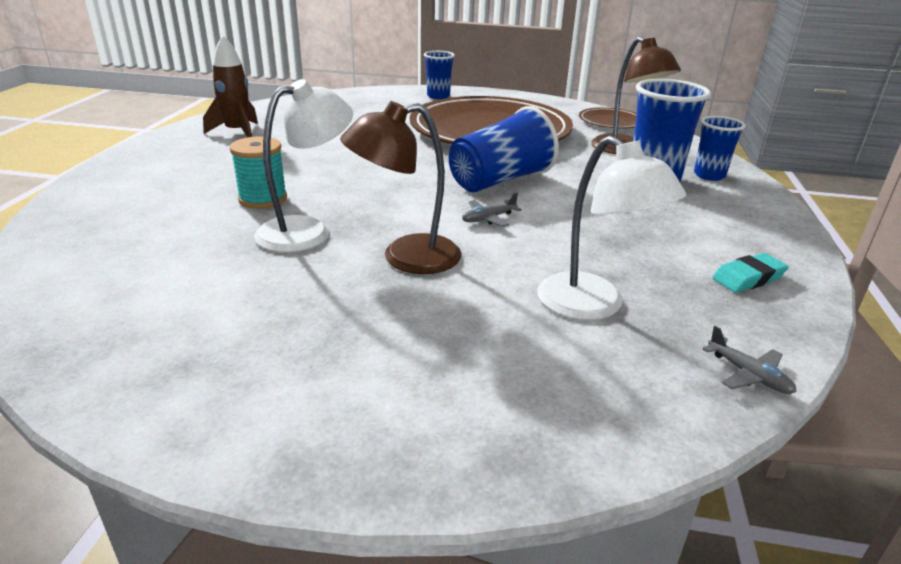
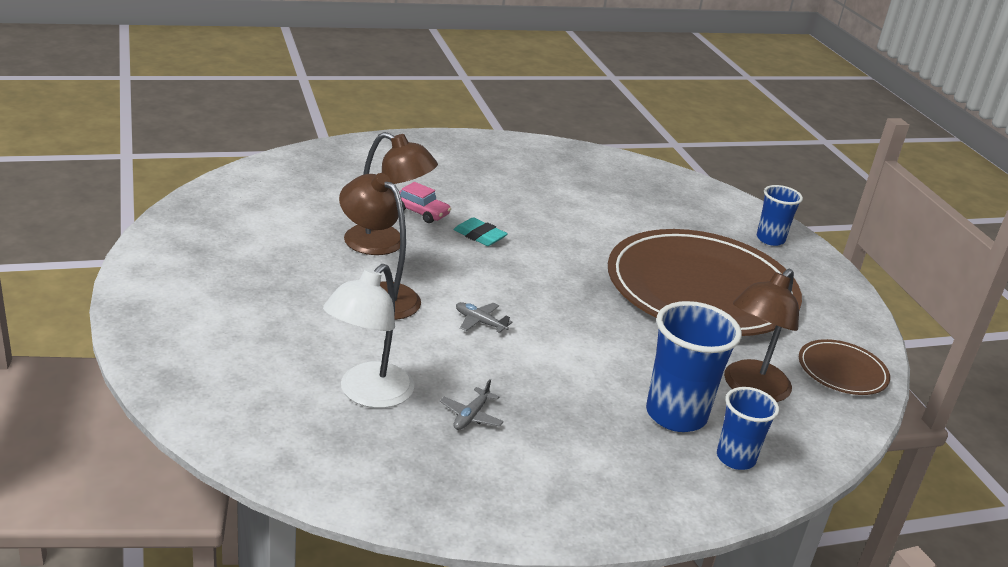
camera: 60 degrees right, 0 degrees up
(237, 132) = (535, 164): brown rocket -> none
(263, 199) = (421, 212): turquoise spool -> pink car
(307, 230) = (386, 244): white lamp -> brown lamp
(500, 180) = (570, 316): blue cup -> none
(748, 278) = (483, 483): turquoise eraser -> turquoise eraser (479, 236)
(748, 375) = (316, 479): grey plane -> grey plane (471, 416)

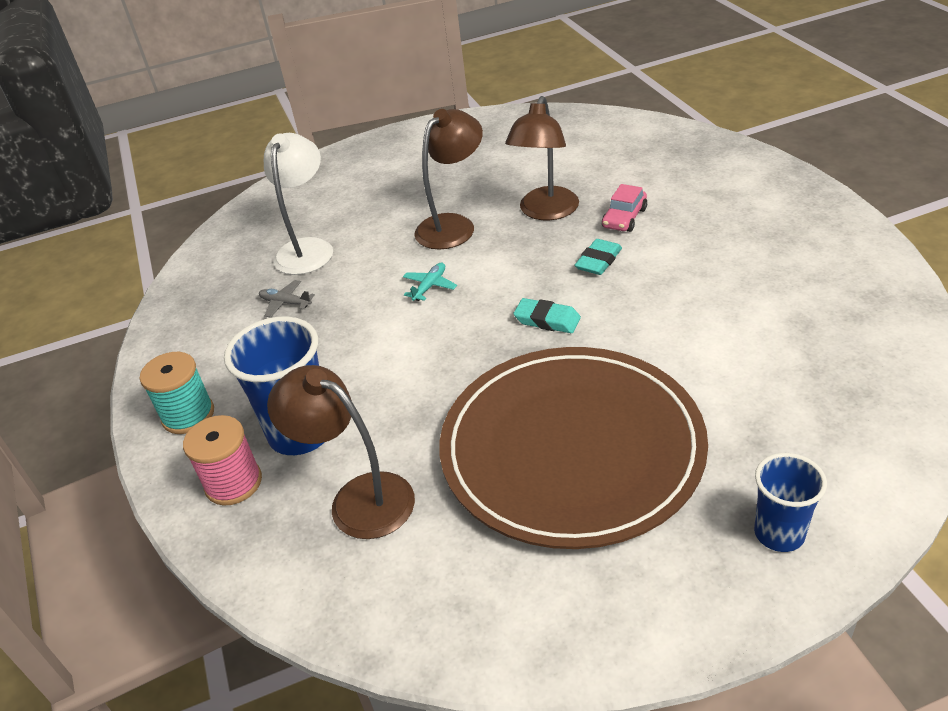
camera: 95 degrees right, 10 degrees up
(367, 394) = (307, 248): white lamp -> white lamp turned 75 degrees clockwise
(480, 322) = (430, 286): grey plane -> turquoise plane
(552, 273) = (547, 320): none -> turquoise eraser
(643, 490) = (188, 415): none -> turquoise spool
(735, 458) = (233, 483): blue cup -> pink spool
(842, 371) = (419, 604): brown plate -> none

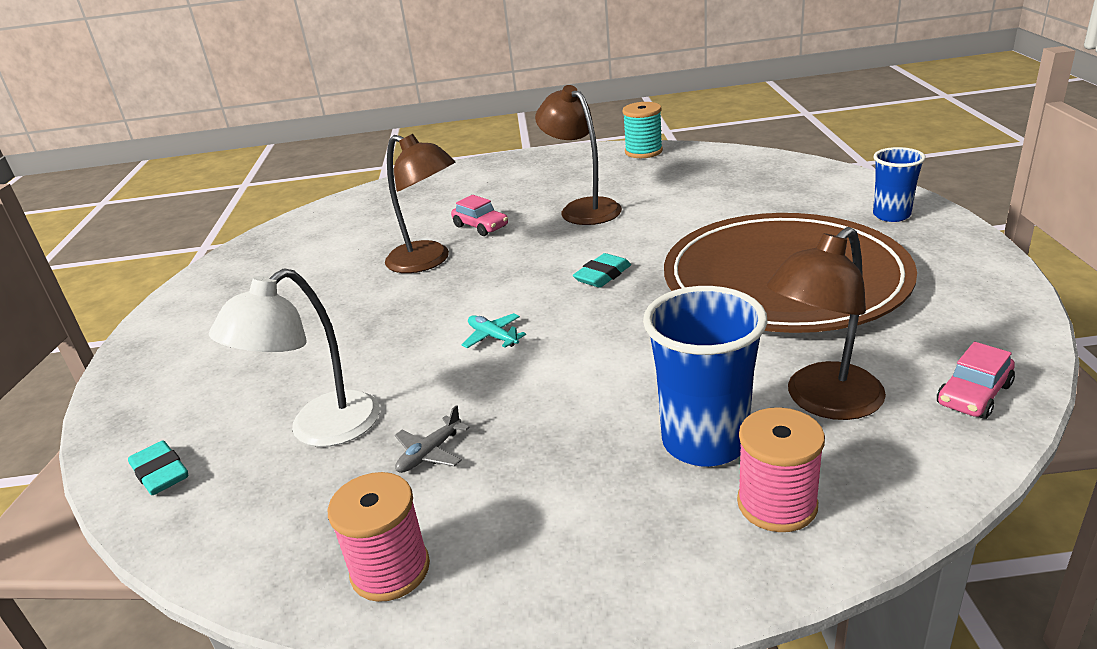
camera: 75 degrees left, 10 degrees down
(184, 323) = (390, 570): none -> pink spool
(188, 415) = (622, 557): turquoise spool -> turquoise spool (643, 151)
(307, 248) = (320, 430): white lamp -> white lamp turned 75 degrees counterclockwise
(377, 606) = (974, 394): none -> pink car
(453, 225) = (392, 315): brown lamp -> brown lamp (583, 208)
(598, 261) = (534, 244): turquoise eraser -> turquoise eraser (160, 473)

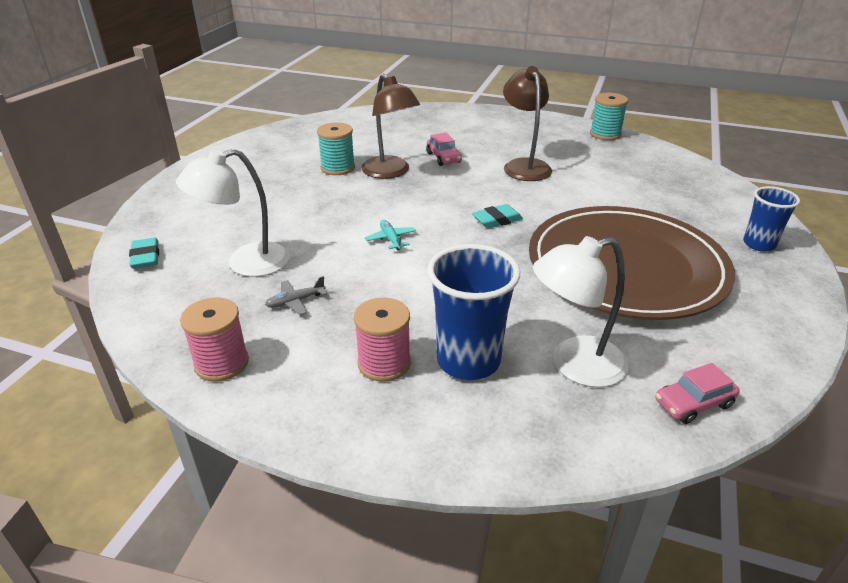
camera: 20 degrees right, 5 degrees up
(354, 275) = (338, 168): none -> turquoise spool
(777, 504) = (481, 420): pink spool -> pink spool (384, 363)
(823, 401) = (574, 365): brown lamp -> white lamp

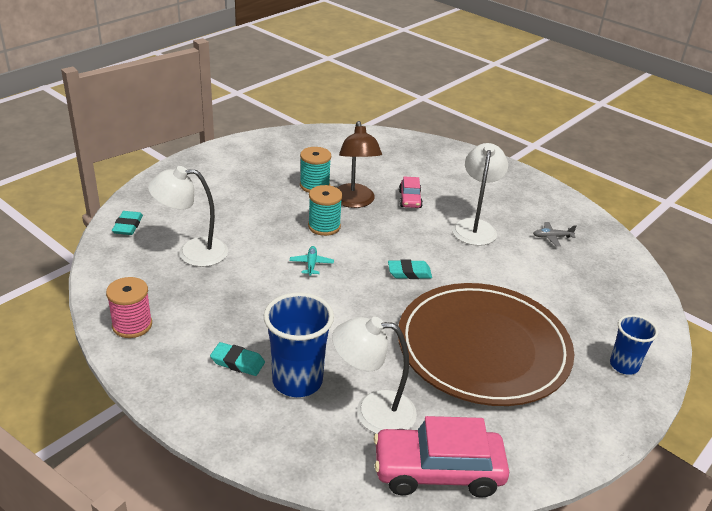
camera: 20 degrees right, 0 degrees up
(295, 301) = (208, 295): grey plane -> grey plane (552, 237)
(384, 363) = (237, 362): pink spool -> turquoise eraser
(524, 166) = (475, 227): brown lamp -> white lamp
(605, 134) = (580, 214): turquoise spool -> turquoise spool (324, 226)
(693, 403) = (438, 471): pink car -> pink car, size x1.98

